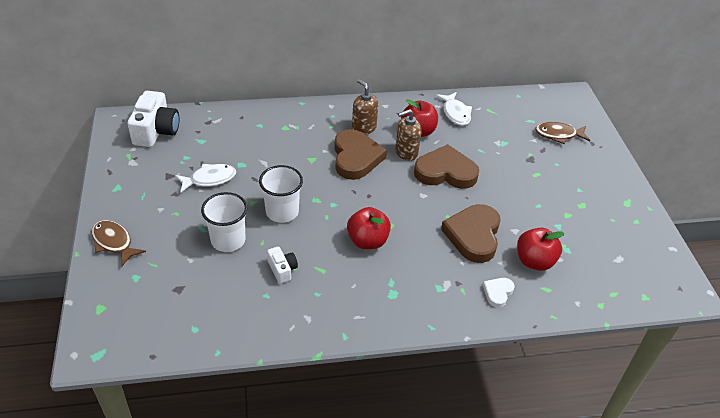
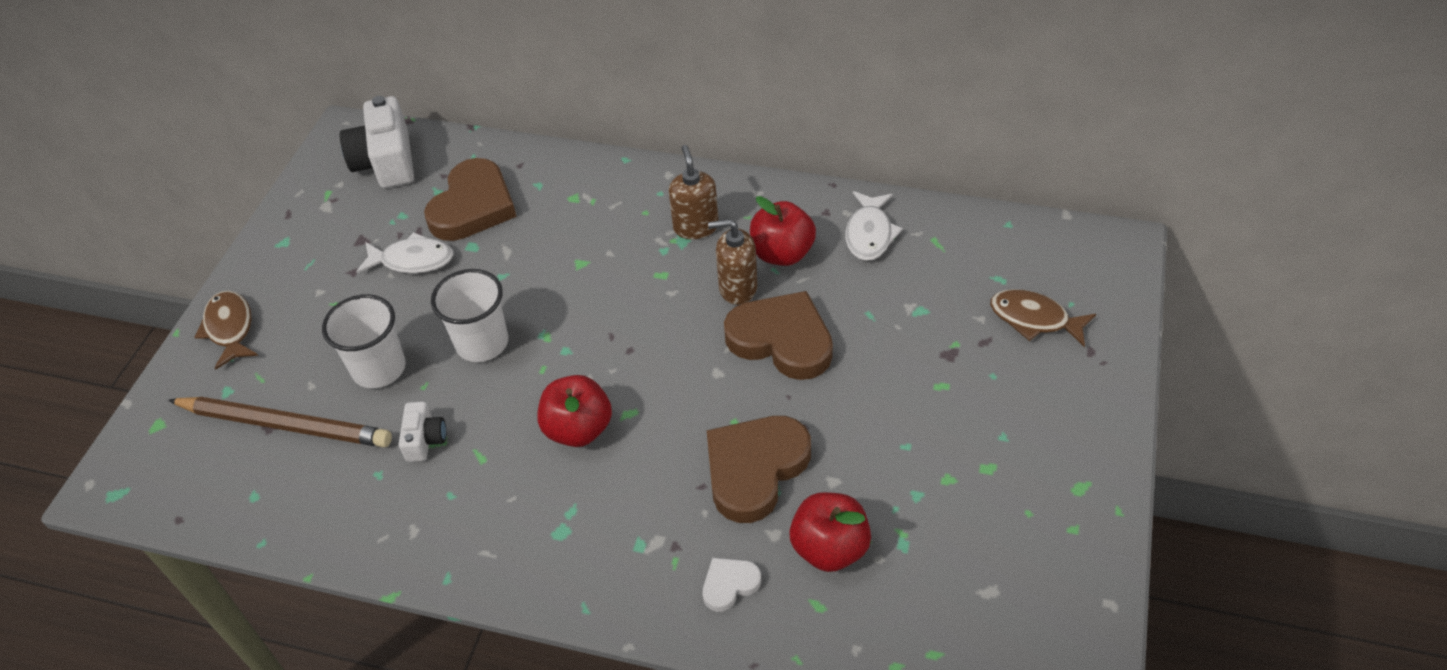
camera: 30 degrees right, 5 degrees up
(156, 131) = (386, 162): white camera -> white camera turned 135 degrees clockwise
(188, 285) = (285, 425): none -> brown pencil
(356, 158) = (650, 277): brown heart -> brown heart (473, 206)

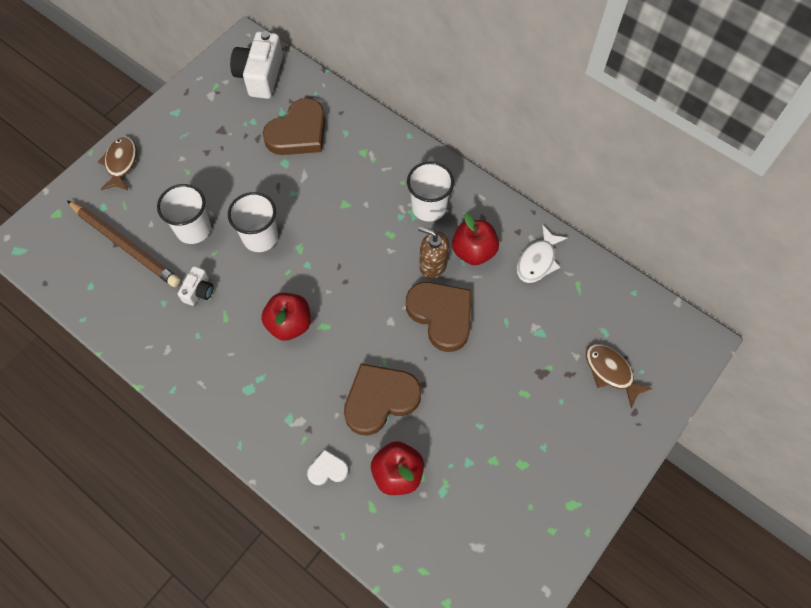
camera: 20 degrees right, 15 degrees up
(412, 260) = (245, 158): white fish -> none
(696, 227) = (429, 207): brown soap dispenser -> white cup

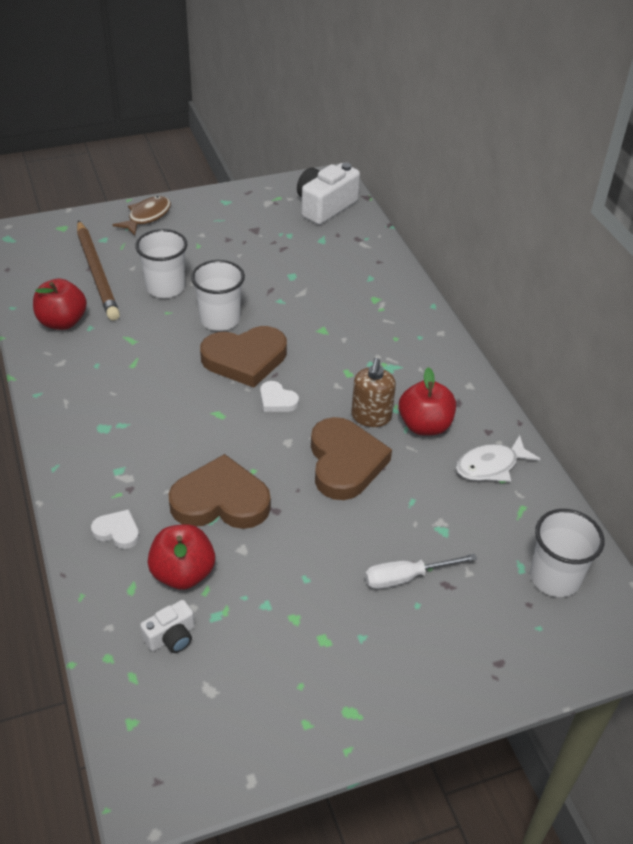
camera: 30 degrees right, 20 degrees down
(199, 291) = (128, 333): white camera -> white camera (171, 637)
(289, 324) = (187, 396): red apple -> red apple (62, 322)
(298, 133) = (324, 259): brown heart -> brown heart (245, 359)
(357, 289) = (277, 400): none -> white heart
(429, 207) = (406, 369): white cup -> white cup (555, 577)
(432, 265) = (371, 417): brown soap dispenser -> brown soap dispenser turned 135 degrees counterclockwise
(541, 384) = (406, 577): none -> white screwdriver
(611, 372) = (499, 608): brown fish -> none

